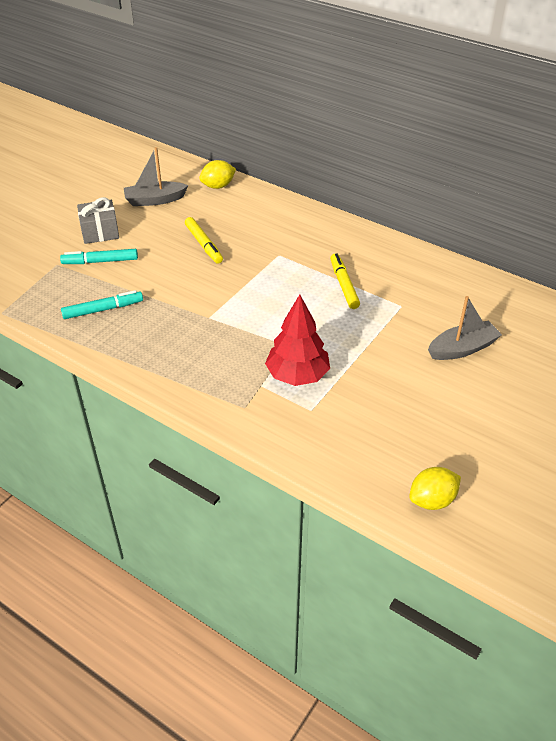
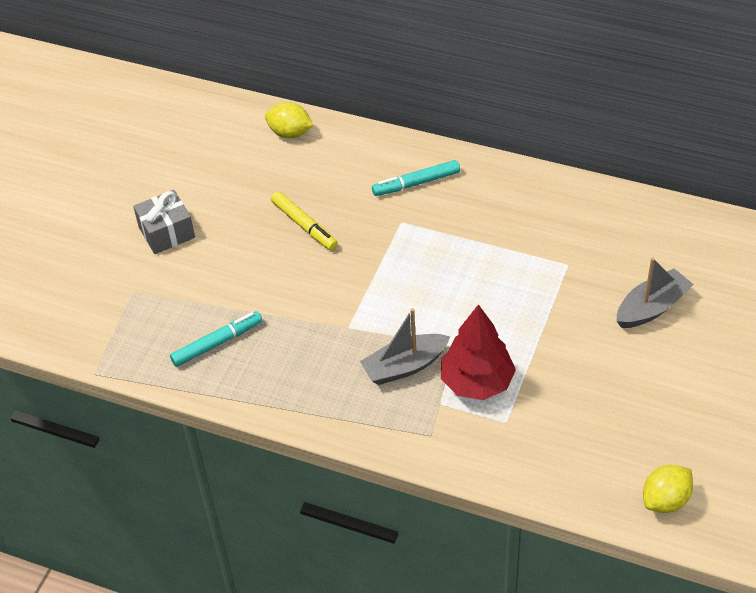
camera: 10 degrees left, 5 degrees up
(100, 261) = (185, 276): turquoise marker -> turquoise marker (416, 183)
(155, 200) = (217, 170): grey boat -> grey boat (405, 366)
(218, 186) = (290, 133): yellow lemon -> yellow lemon turned 60 degrees clockwise
(344, 285) = (492, 249): yellow marker -> none

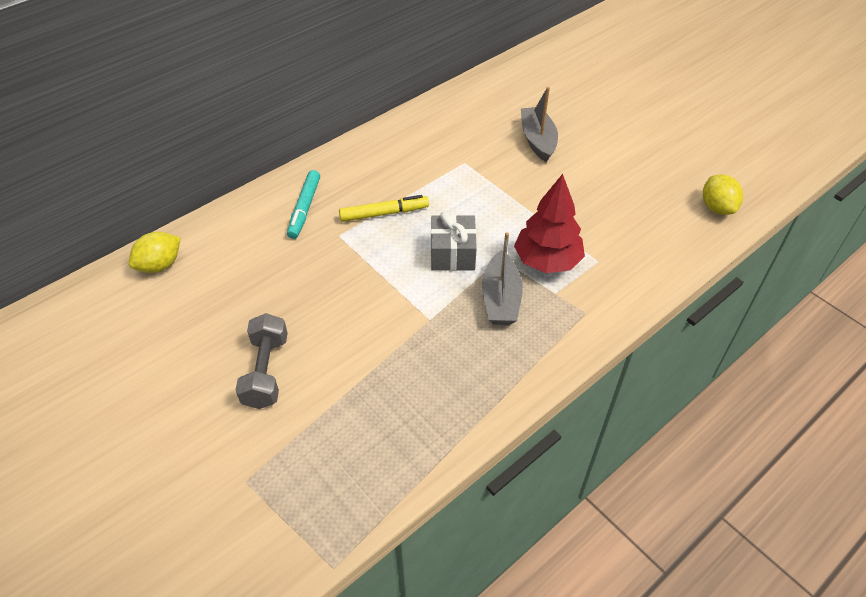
camera: 65 degrees left, 0 degrees up
(166, 232) = (191, 416): grey gift -> grey gift (452, 254)
(217, 343) = (375, 429): turquoise marker -> none
(230, 252) = (266, 371): none -> grey dumbbell
(304, 225) = (284, 301): yellow marker -> yellow marker (384, 213)

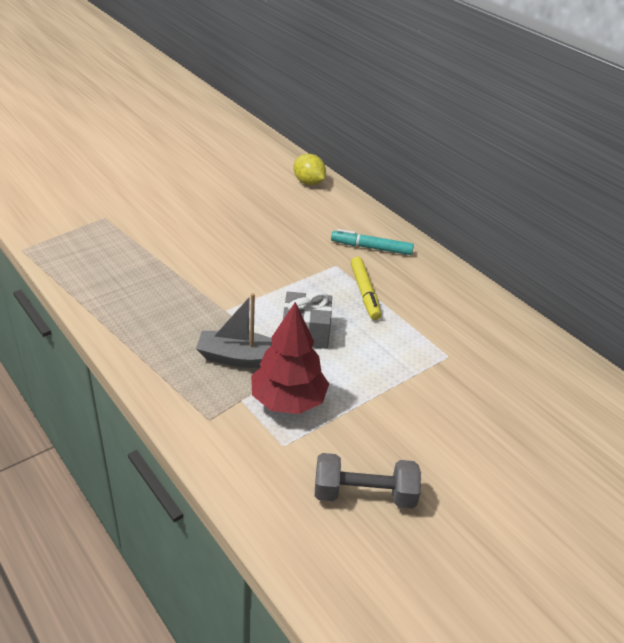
camera: 90 degrees right, 10 degrees down
(266, 371) = (193, 226): grey dumbbell -> grey dumbbell (364, 494)
(537, 140) = (500, 426): grey boat -> none
(717, 207) = (375, 608): yellow lemon -> none

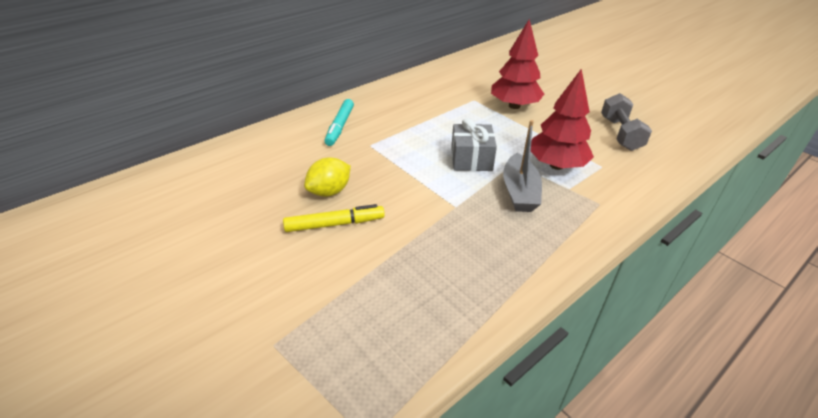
camera: 90 degrees left, 0 degrees up
(308, 182) = (209, 163): yellow lemon -> yellow lemon (329, 191)
(364, 293) = (408, 131): yellow marker -> yellow marker (335, 224)
(436, 393) = (514, 106): none -> red tree

